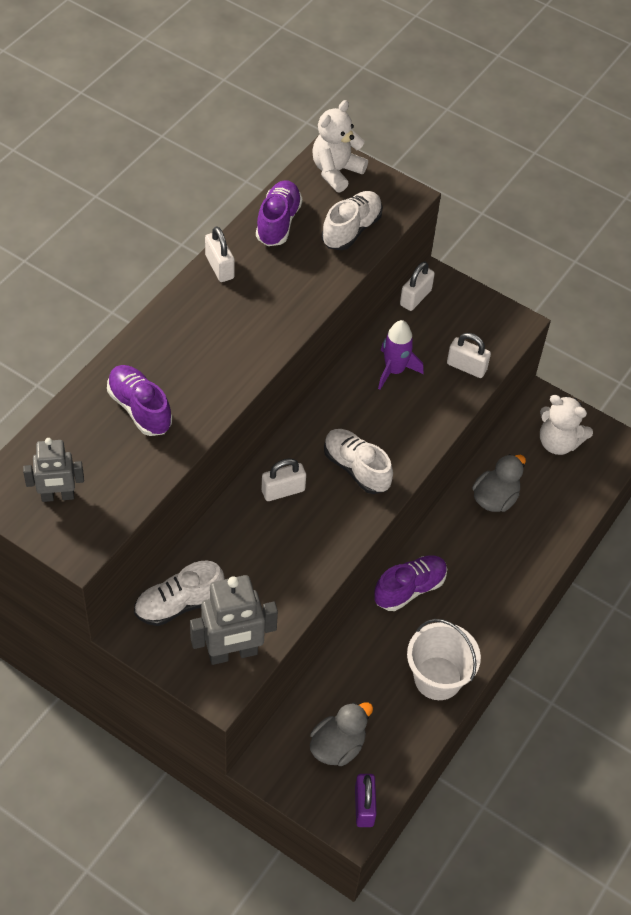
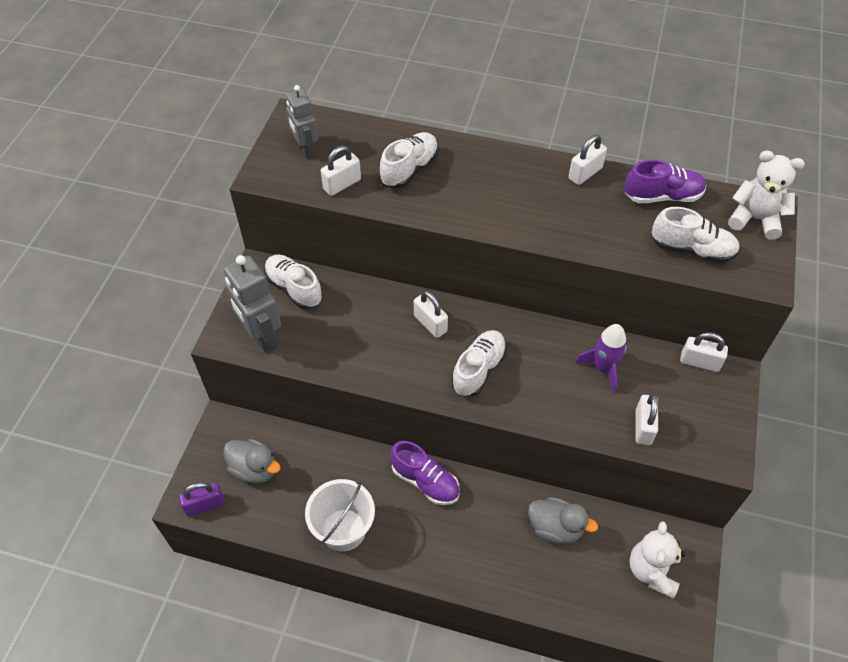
camera: 75 degrees right, 0 degrees up
(132, 476) = (342, 184): none -> white padlock
(140, 408) = (409, 169): purple shoe -> white shoe

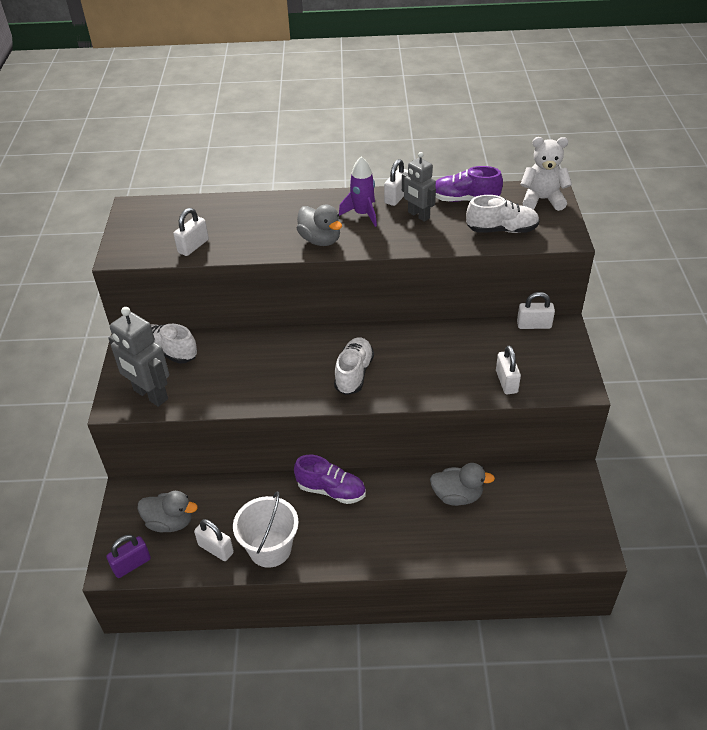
camera: 15 degrees left, 10 degrees down
(305, 150) = (151, 228): grey robot -> grey robot (418, 215)
(409, 169) = (248, 224): white shoe -> none
(430, 323) = (300, 350): white padlock -> white padlock (216, 549)
(480, 211) = (320, 240): none -> grey duck
(603, 369) = (458, 348): purple rocket -> purple rocket (362, 214)
(652, 571) = (550, 506): white teddy bear -> none
(662, 196) = (464, 200): purple shoe -> purple shoe turned 150 degrees counterclockwise

